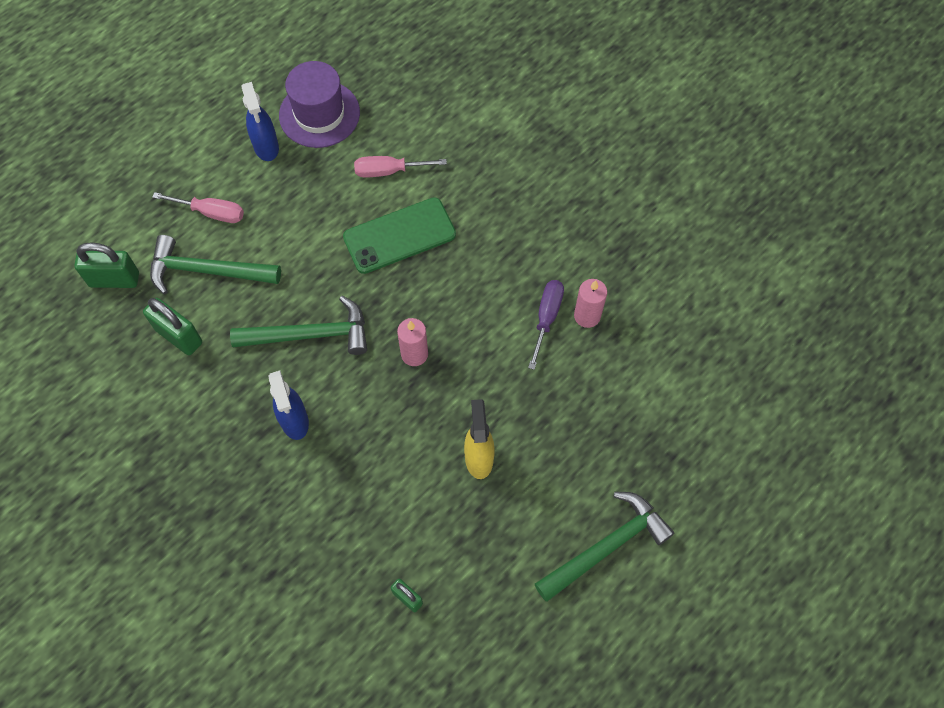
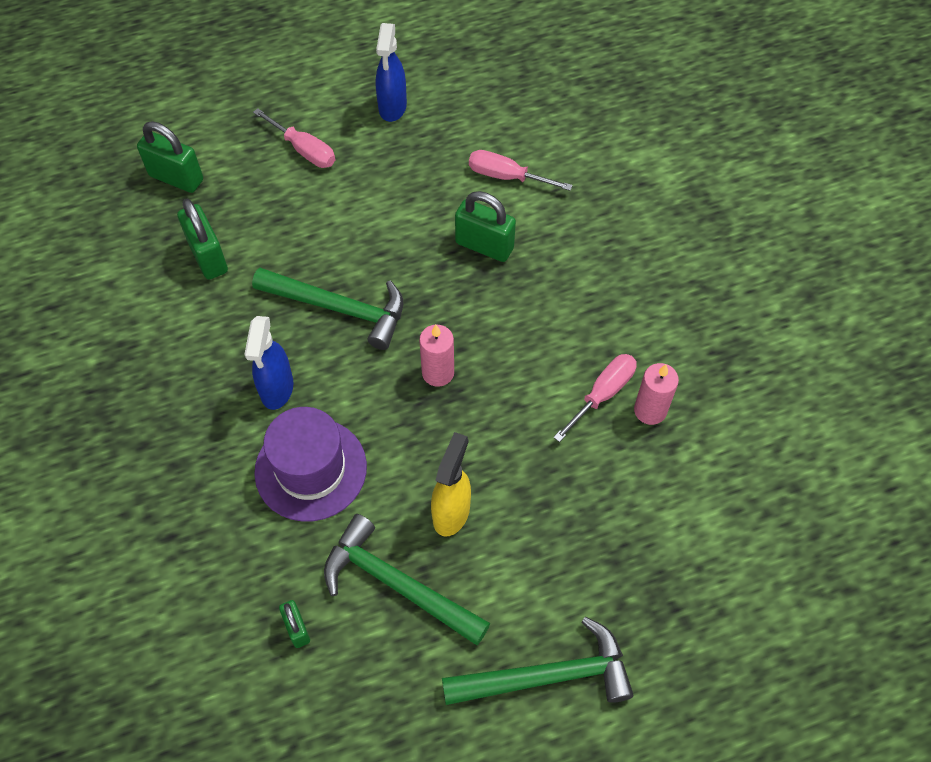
camera: 25 degrees right, 5 degrees down
(207, 271) = (270, 204): green hammer -> green hammer (397, 584)
(319, 114) = (463, 95): purple hat -> purple hat (311, 469)
(399, 236) = (484, 246): green phone -> green padlock
(546, 318) = (602, 394): purple screwdriver -> pink screwdriver

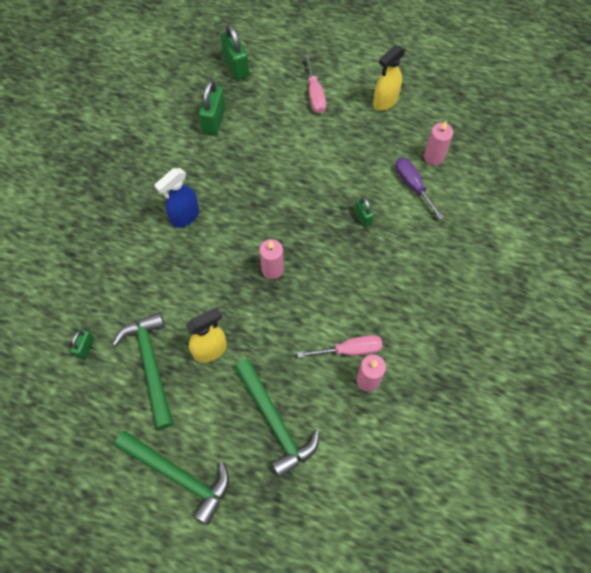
camera: 40 degrees right, 5 degrees up
(311, 469) = (163, 271): purple hat -> none
(339, 308) = (254, 196): green hammer -> green hammer (275, 422)
(392, 107) = (385, 101): blue spray bottle -> yellow spray bottle
(484, 246) = (363, 217): green padlock -> green padlock, size x0.57
(500, 132) = (433, 157): none -> pink candle
(507, 176) = (413, 186): pink screwdriver -> purple screwdriver

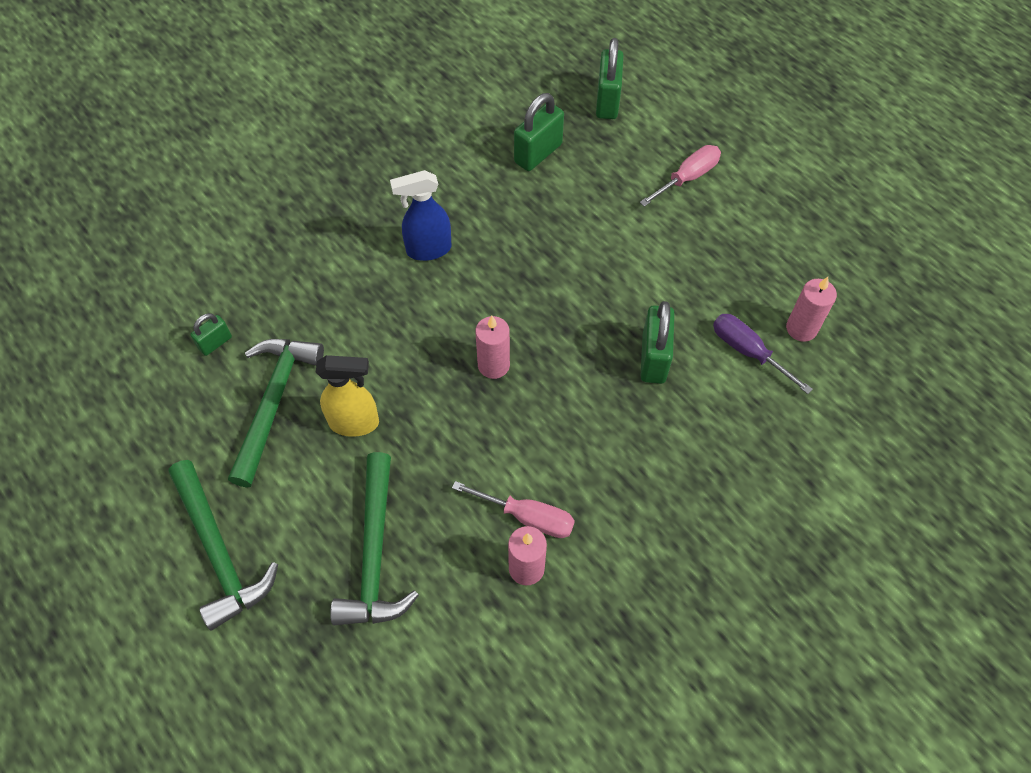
camera: 30 degrees right, 5 degrees down
(314, 94) = (687, 178): pink screwdriver -> pink screwdriver turned 150 degrees counterclockwise
(363, 217) = (653, 358): green padlock -> green padlock, size x1.76
(385, 101) = (777, 228): yellow spray bottle -> none
(413, 186) = (748, 352): purple screwdriver -> purple screwdriver turned 45 degrees counterclockwise

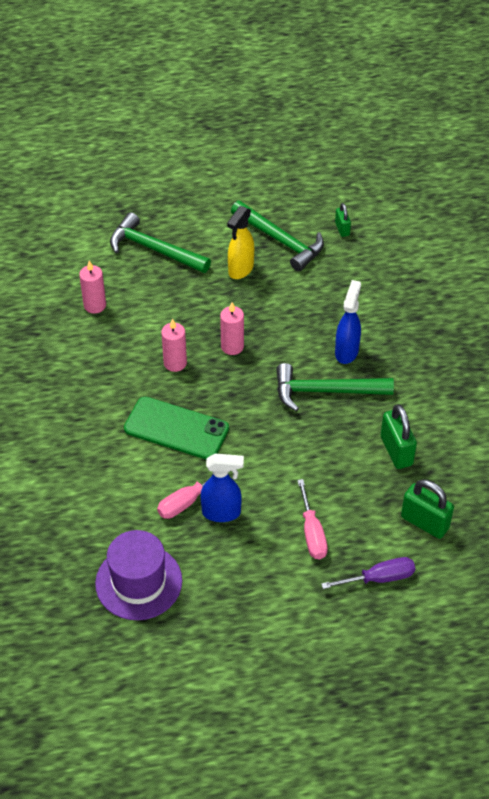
camera: 120 degrees right, 10 degrees down
(219, 552) = (204, 193): green hammer -> green hammer (325, 391)
(527, 517) = (123, 319): pink screwdriver -> pink screwdriver (187, 501)
(653, 358) = (176, 428): green padlock -> green phone
(725, 260) = (222, 513): none -> blue spray bottle
(748, 352) = (142, 482): purple screwdriver -> purple screwdriver (379, 578)
(801, 328) = (136, 524): pink candle -> pink candle (175, 363)
(860, 289) = (138, 582): none -> purple hat

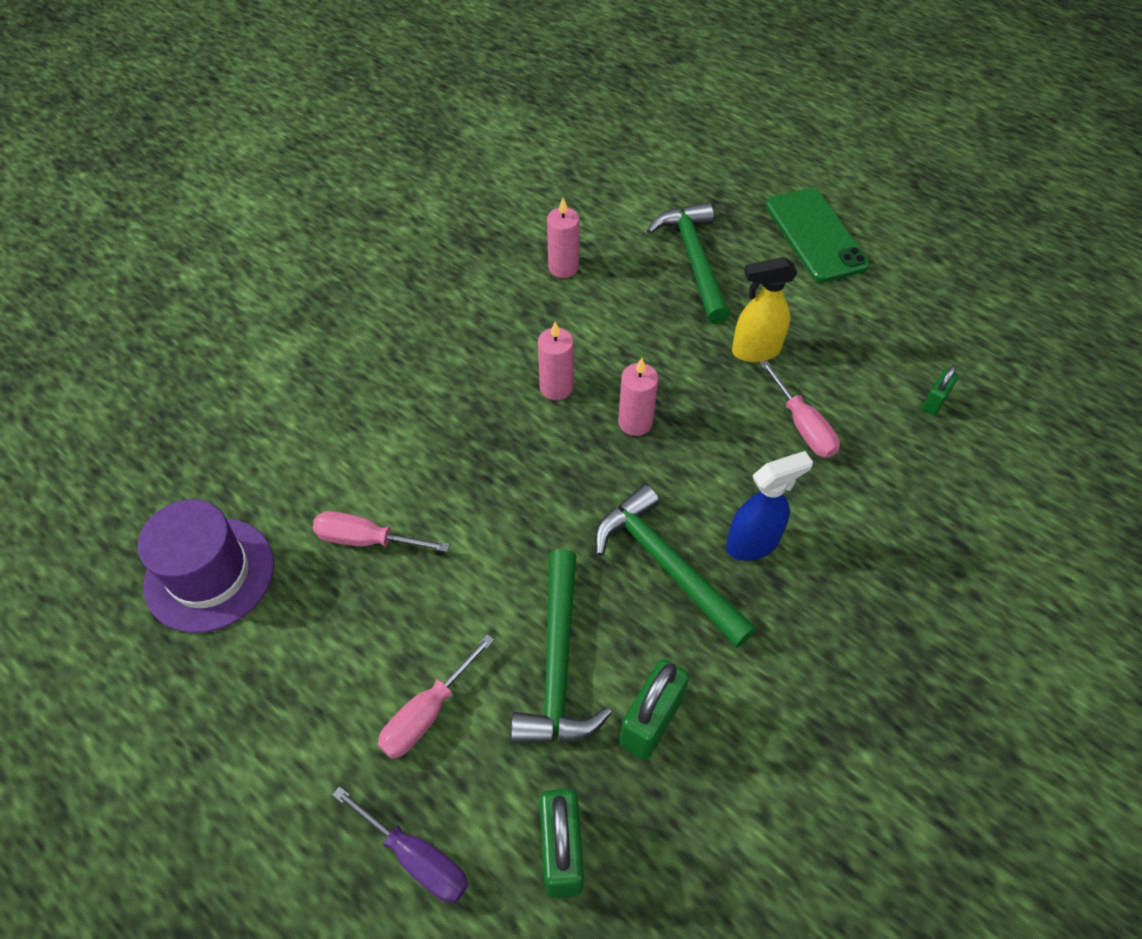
camera: 50 degrees right, 5 degrees up
(176, 428) = (464, 454): green phone -> green phone (815, 235)
(222, 513) = (378, 587): blue spray bottle -> none
(280, 241) = (841, 357): green hammer -> green hammer (558, 663)
(303, 285) = (802, 426): none -> pink screwdriver

